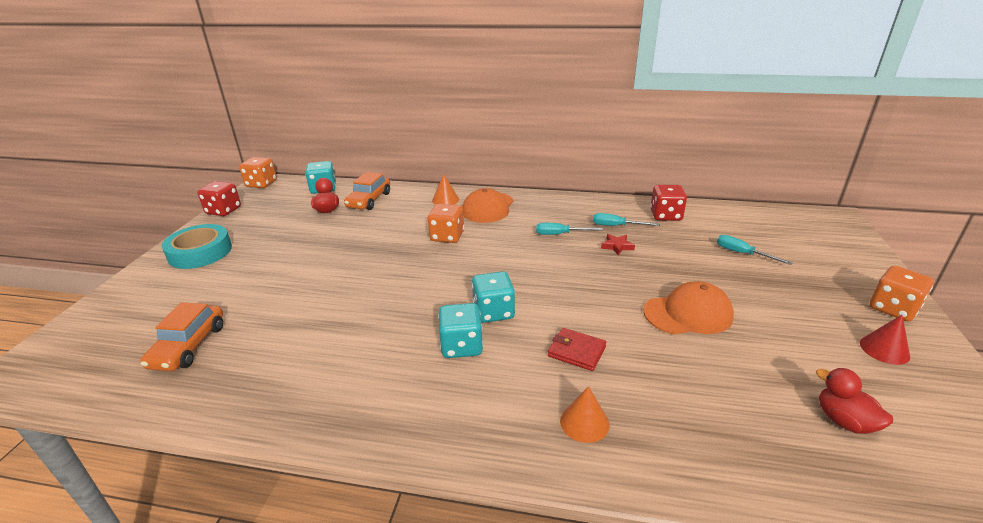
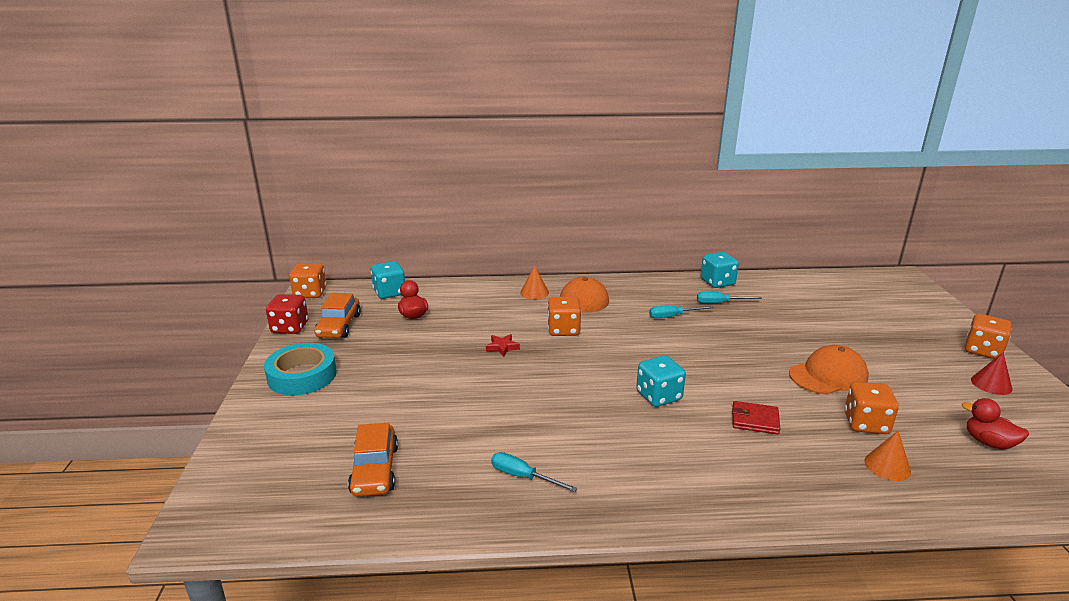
camera: 15 degrees left, 5 degrees down
(369, 200) = (451, 300): orange car -> orange car (339, 326)
(461, 346) = (650, 430): turquoise dice -> turquoise dice (717, 282)
(584, 422) = (797, 476): orange cone -> orange cone (887, 466)
(617, 246) = (732, 322): red star -> red star (502, 347)
(665, 215) = (758, 288): red dice -> none
(700, 374) = (866, 423): none -> orange dice
(742, 253) = (844, 317): turquoise screwdriver -> turquoise screwdriver (523, 476)

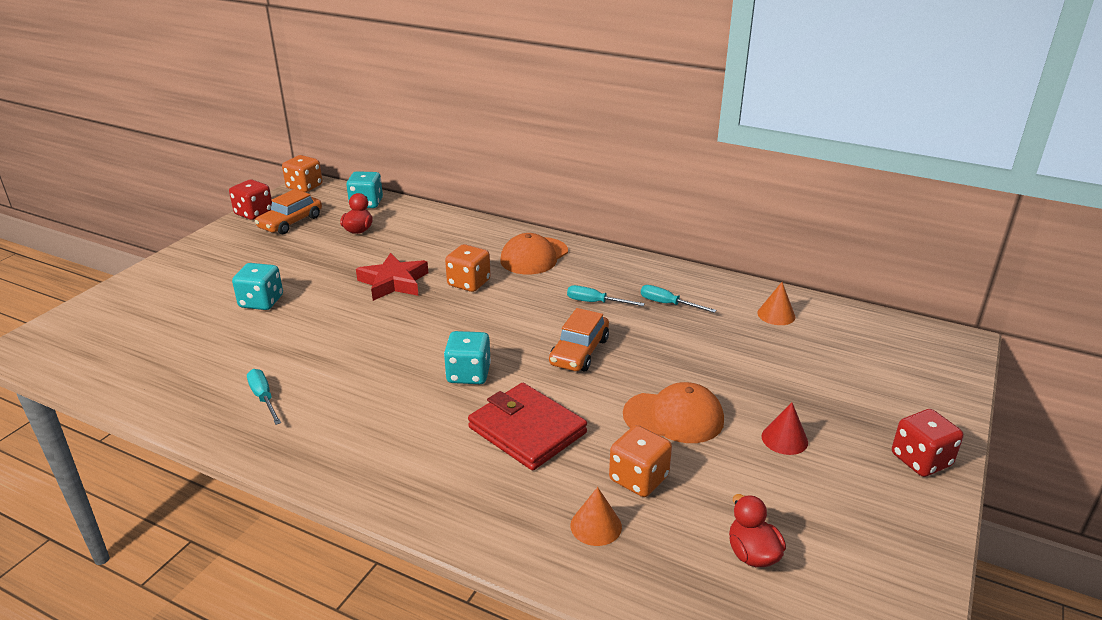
camera: 30 degrees right, 5 degrees up
(302, 375) = (214, 257): turquoise tape -> none
(374, 470) = (171, 350): orange car -> orange car (579, 351)
(502, 347) = (393, 282): red star -> red star, size x1.99
(534, 292) = (492, 238): orange cone -> orange cone (776, 315)
(717, 282) = (699, 281): turquoise dice -> turquoise dice (261, 302)
(755, 420) = (527, 430): red wallet -> red wallet, size x1.81
(982, 350) = (921, 460): orange dice -> red dice
(991, 384) = (866, 499): red cone -> red cone (784, 439)

